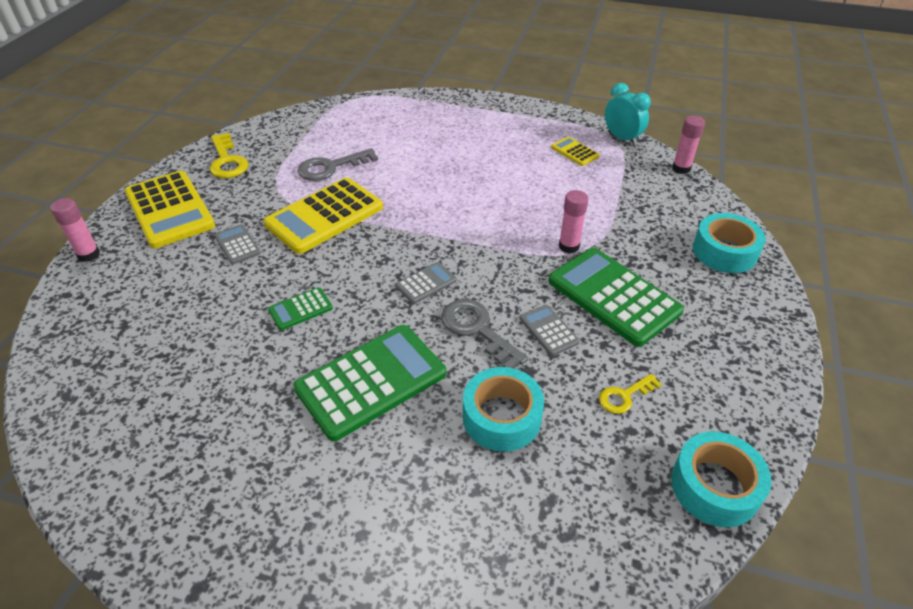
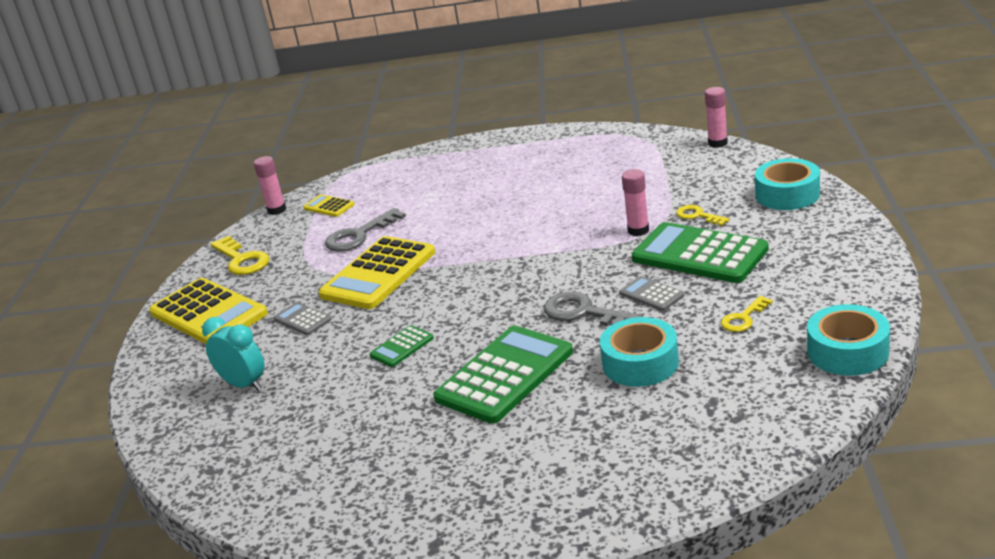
camera: 10 degrees left, 15 degrees down
(88, 254) = (148, 370): pink glue stick -> pink glue stick (277, 210)
(426, 283) = (514, 294): grey calculator -> none
(575, 152) = (605, 157): yellow calculator -> yellow calculator (329, 206)
(622, 138) = (647, 134): turquoise clock -> turquoise clock (244, 384)
(630, 248) = (698, 216): none -> yellow key

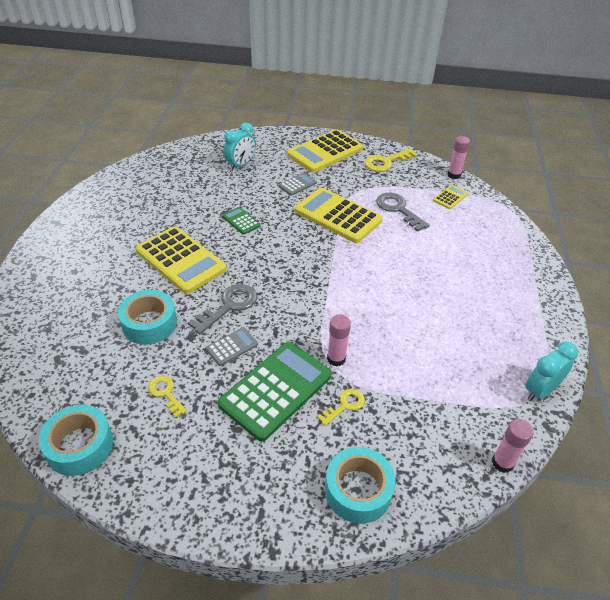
camera: 90 degrees right, 15 degrees up
(505, 375) = (180, 260): green calculator -> yellow calculator
(629, 135) = (540, 390): none -> turquoise clock

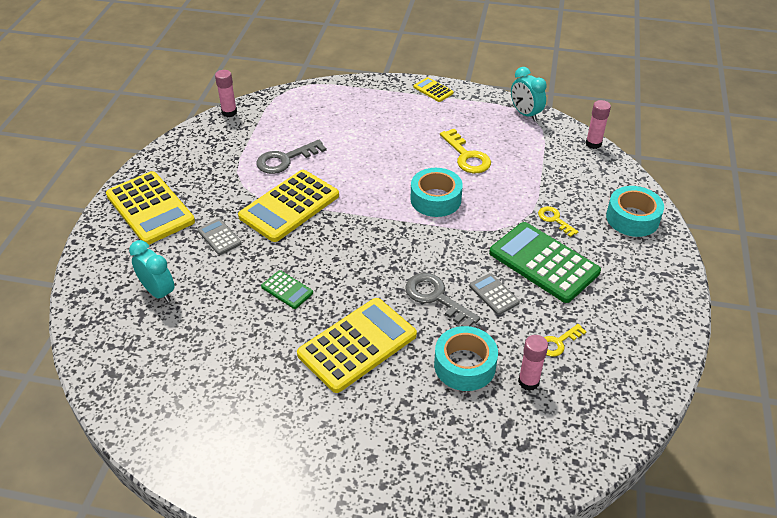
camera: 85 degrees left, 0 degrees up
(80, 446) = (629, 404): turquoise tape -> turquoise tape (435, 199)
(241, 221) = (287, 290): green calculator -> green calculator turned 105 degrees counterclockwise
(336, 359) = (503, 221): pink glue stick -> pink glue stick (528, 382)
(386, 162) = (189, 159): yellow key -> yellow key (467, 156)
(450, 197) = (270, 121): yellow calculator -> yellow calculator (433, 90)

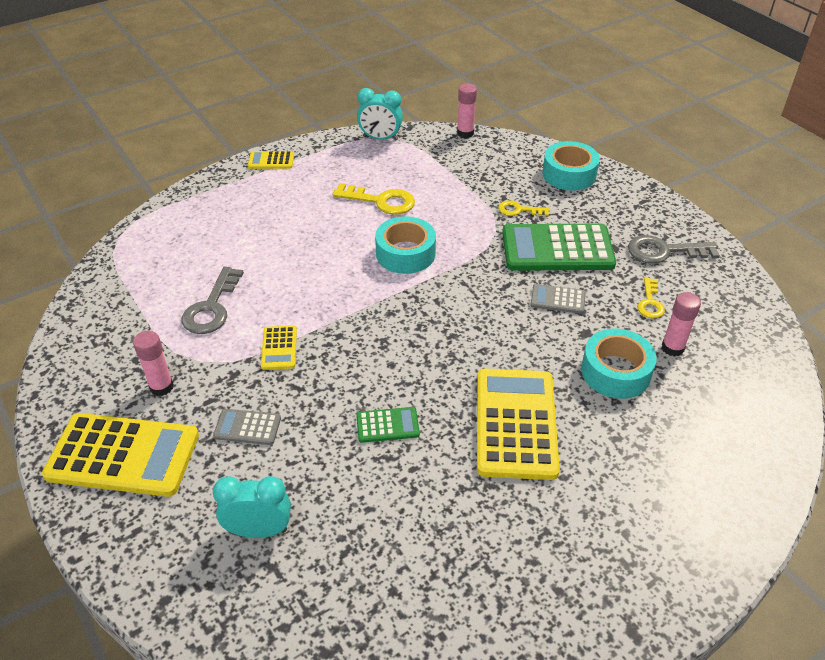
camera: 45 degrees left, 0 degrees up
(229, 112) = (78, 299): pink glue stick -> pink glue stick (161, 387)
(289, 206) = (279, 348): yellow calculator -> yellow calculator, size x0.47
(436, 298) = (520, 335): grey key -> grey key (664, 251)

